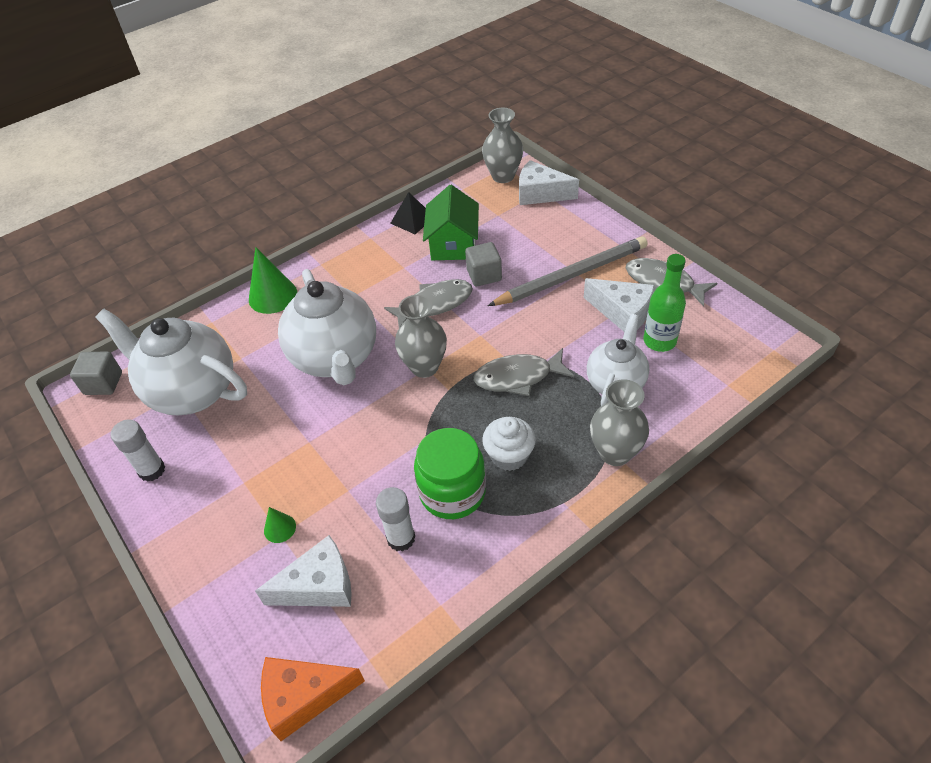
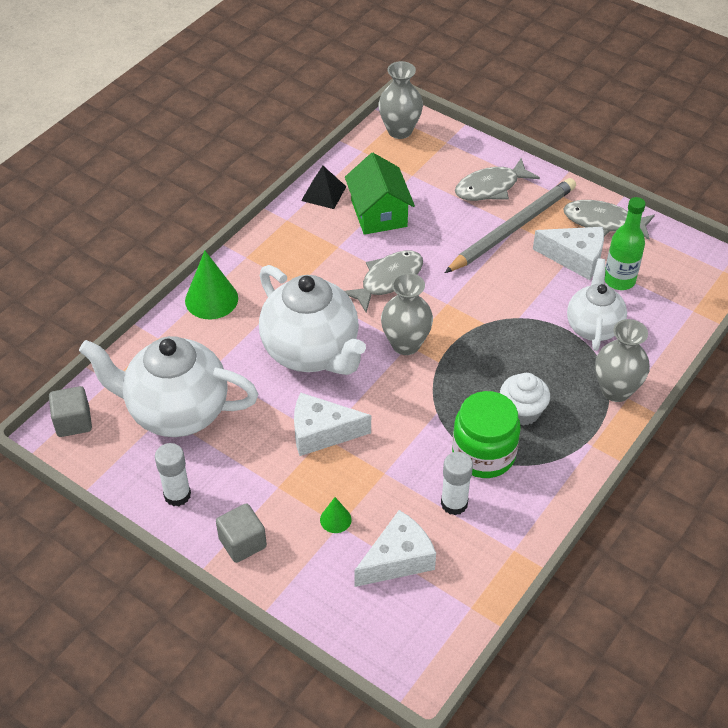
camera: 20 degrees left, 0 degrees up
(304, 697) = (428, 649): orange cheese -> none
(484, 275) = (425, 242): grey cube -> grey cube (242, 543)
(518, 377) = (500, 338): grey fish -> grey fish (491, 187)
(540, 194) = (447, 145): white cheese -> white cheese (322, 433)

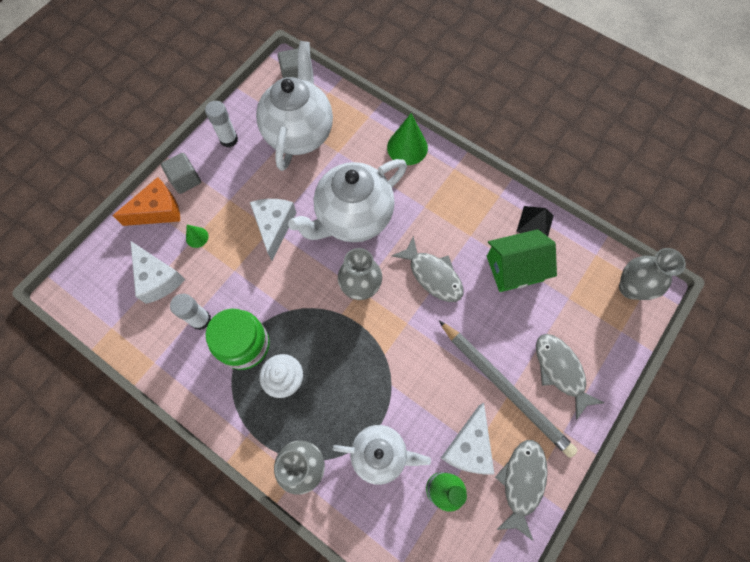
camera: 90 degrees right, 20 degrees up
(292, 572) = (158, 211): none -> orange cheese

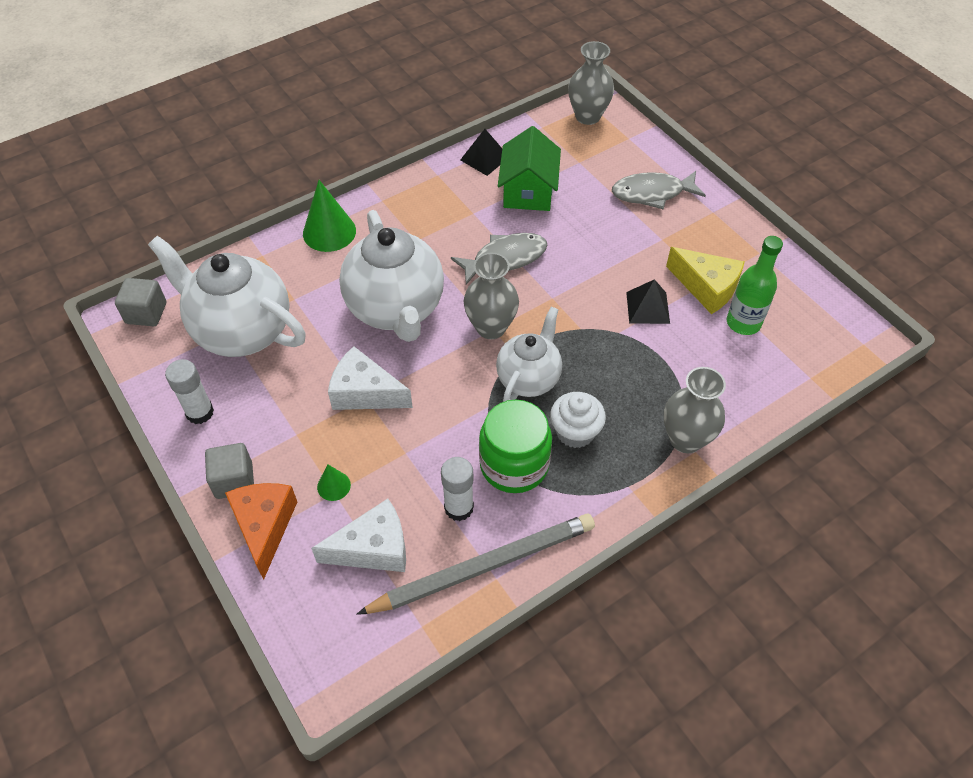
camera: 70 degrees left, 15 degrees down
(380, 454) = (692, 364): white teapot -> white teapot (529, 378)
(426, 401) = (648, 307): none -> black pyramid
(468, 447) = (706, 287): white cheese -> yellow cheese
(505, 388) = (655, 240): grey pencil -> grey pencil (483, 566)
(522, 482) = (753, 258): grey fish -> none

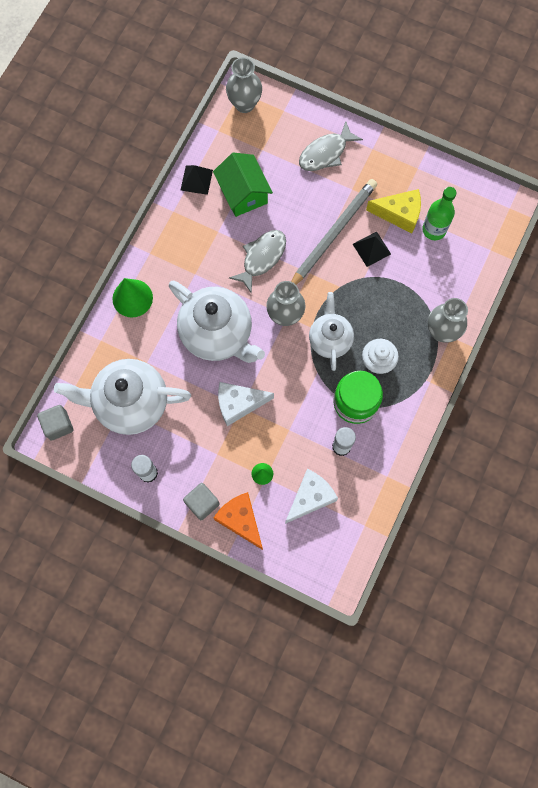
camera: 30 degrees left, 20 degrees up
(483, 566) = (376, 473): grey pencil -> grey pencil (332, 234)

